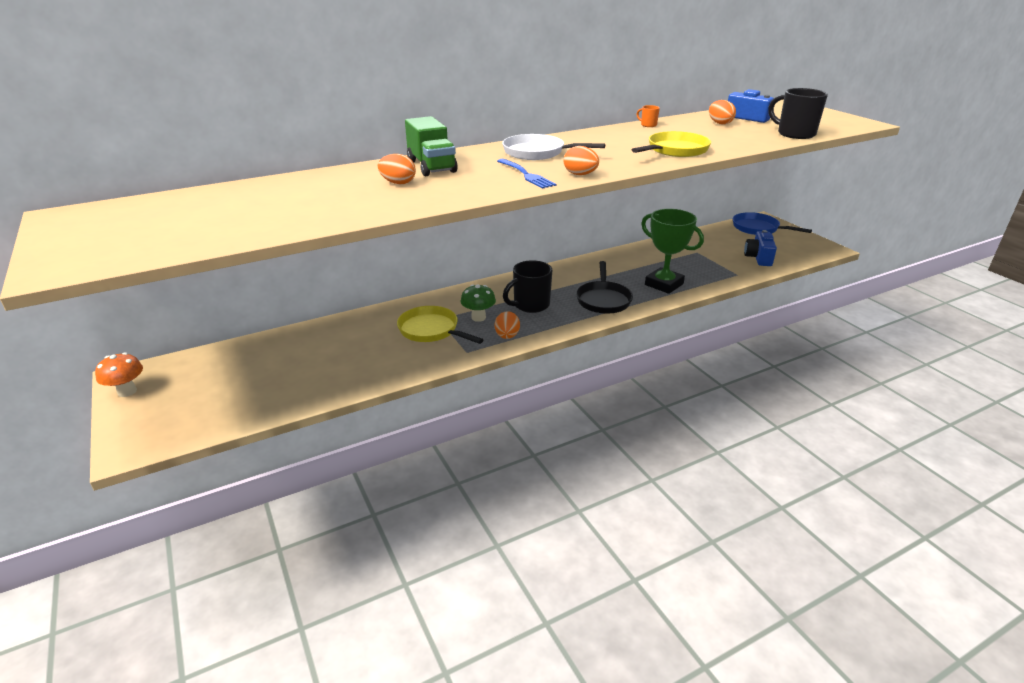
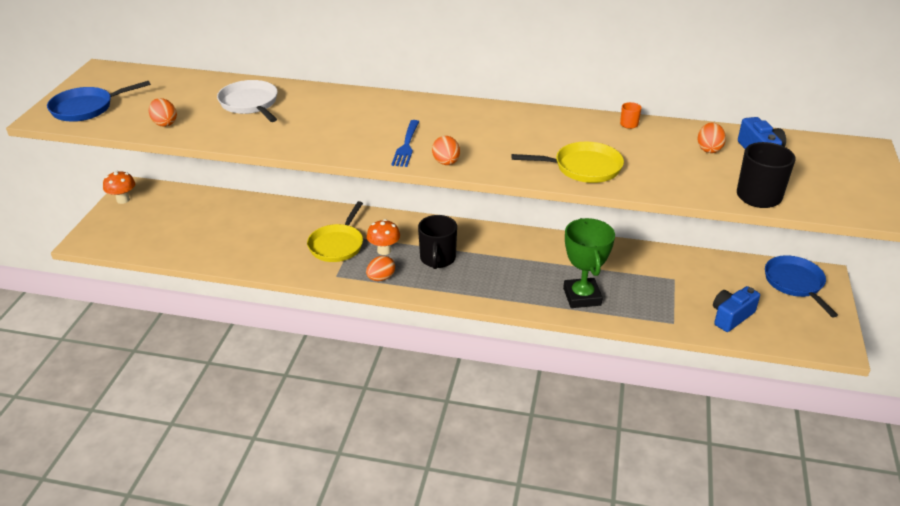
camera: 40 degrees right, 5 degrees up
(106, 247) = (86, 108): none -> blue pan
(398, 183) = (308, 117): orange egg -> orange egg (164, 123)
(431, 330) = (337, 245): yellow pan -> yellow pan turned 150 degrees counterclockwise
(432, 166) = (358, 107): green truck -> none
(478, 317) = (384, 250): green mushroom -> orange mushroom
(530, 305) = (437, 259): black mug -> black mug turned 90 degrees counterclockwise
(538, 153) = (461, 123): white pan -> white pan (250, 104)
(603, 299) = (504, 284): black pan -> none

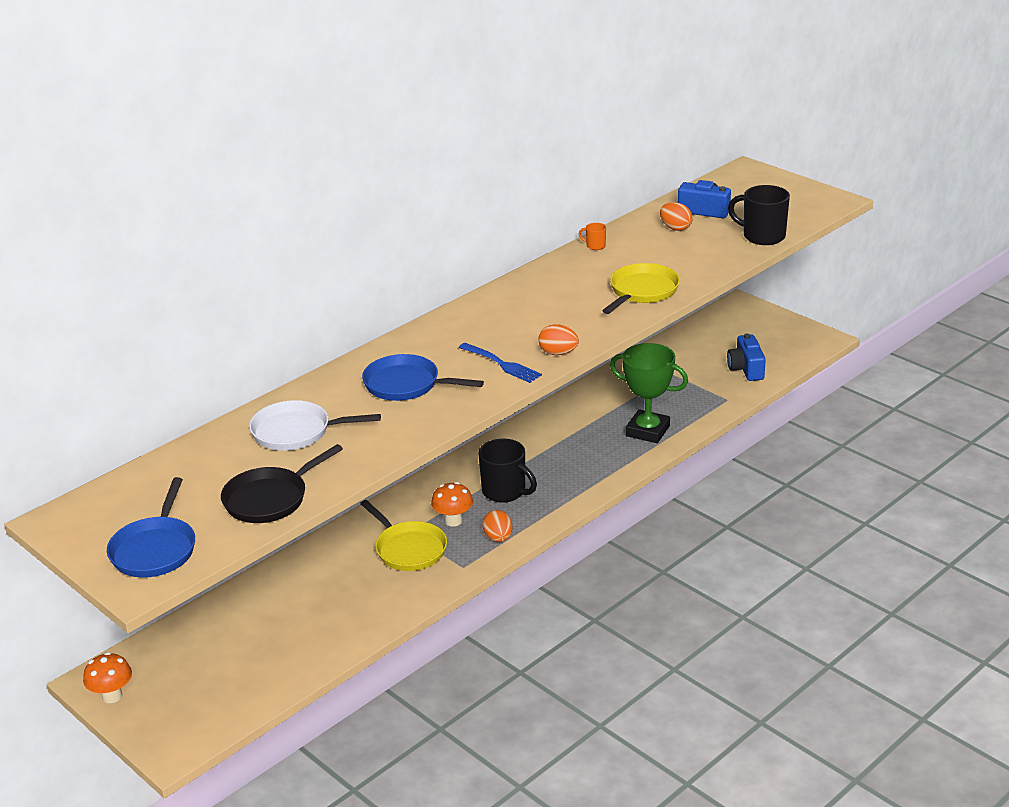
camera: 55 degrees left, 5 degrees down
(164, 123) = (270, 499): orange egg -> black pan
(795, 283) = (736, 321): blue pan -> blue pan (406, 385)

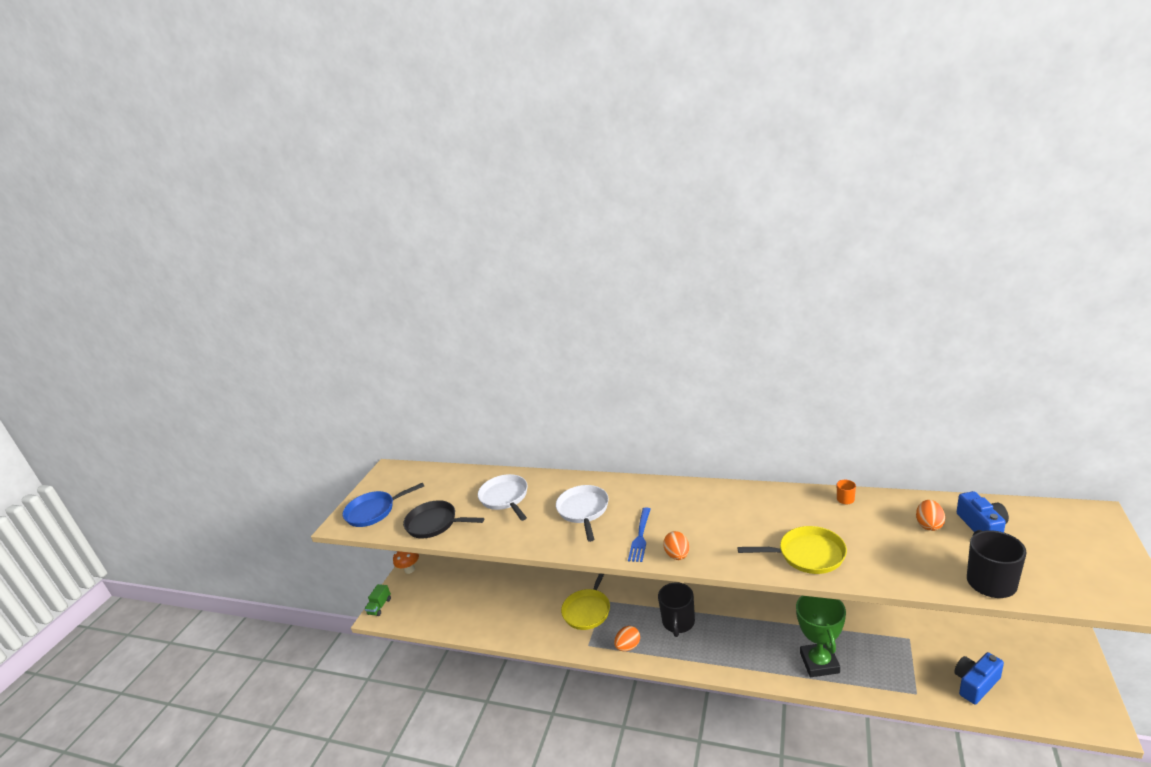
camera: 65 degrees right, 5 degrees down
(157, 746) = (380, 606): none -> green truck
(406, 385) = (583, 511): blue pan -> white pan
(453, 521) = (629, 614): orange mushroom -> none

